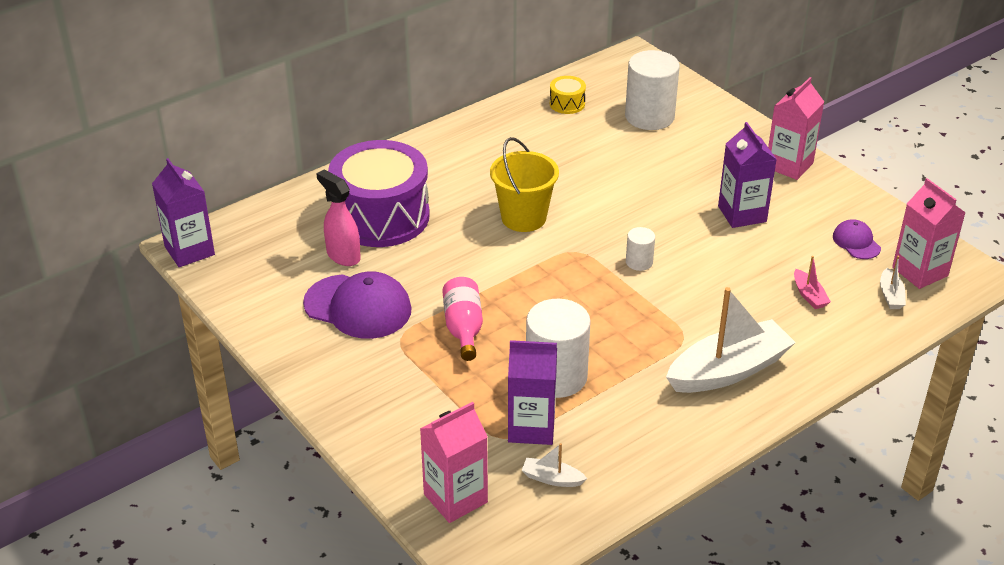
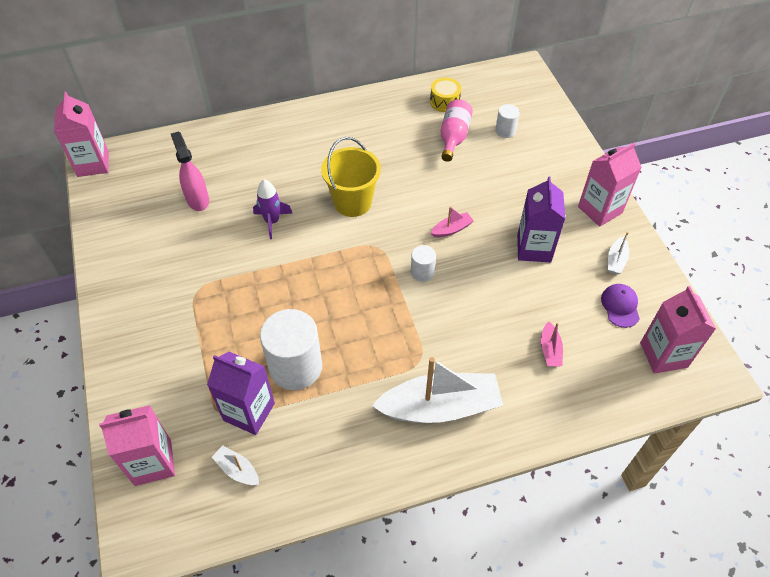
camera: 20 degrees right, 15 degrees up
(189, 251) = (93, 164): purple carton -> pink carton
(358, 307) = (182, 251): purple cap -> none
(381, 216) = (245, 171): purple drum -> none
(444, 256) = (272, 221): none -> purple rocket
(463, 328) = (249, 296): pink bottle -> pink bottle (453, 137)
(646, 217) = (451, 229): none -> pink boat
(649, 116) = (505, 130): white cylinder -> white cylinder, size x0.48
(890, 295) = (624, 372): white boat -> white boat (616, 260)

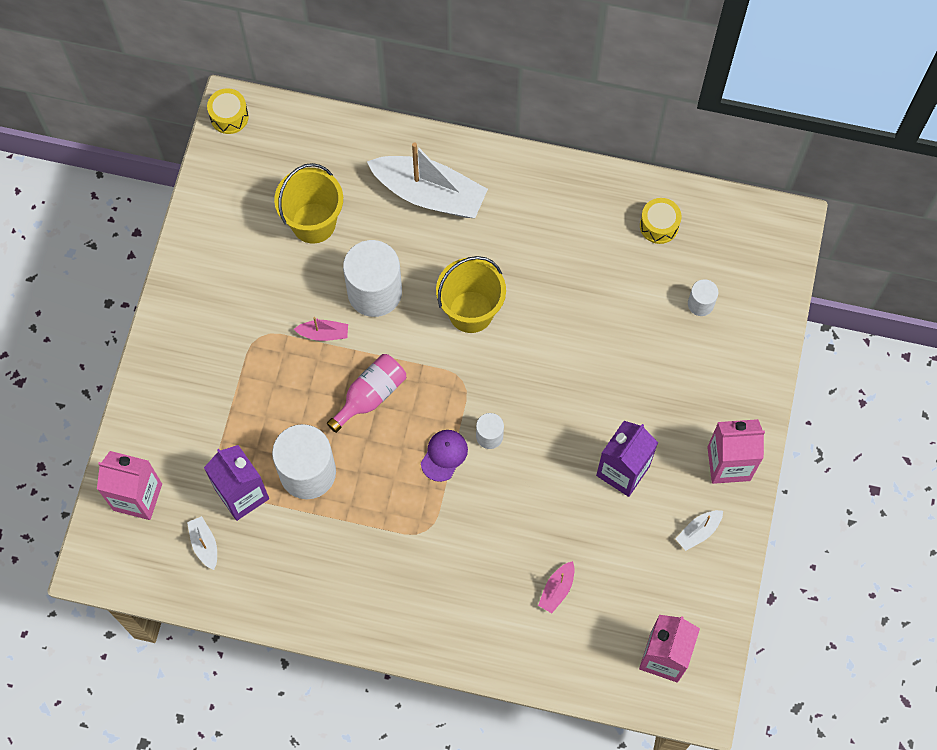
camera: 30 degrees right, 15 degrees up
(93, 164) = (229, 116): pink carton -> yellow drum
(197, 200) = (313, 223): pink spray bottle -> yellow bucket
(272, 221) = (374, 292): purple rocket -> white cylinder
(440, 407) = (414, 587): white boat -> white boat (429, 194)
(451, 229) = (552, 401): pink boat -> pink boat (323, 333)
(453, 137) = (635, 282): pink bottle -> pink bottle (370, 395)
(620, 306) = (662, 584): purple cap -> purple cap (444, 455)

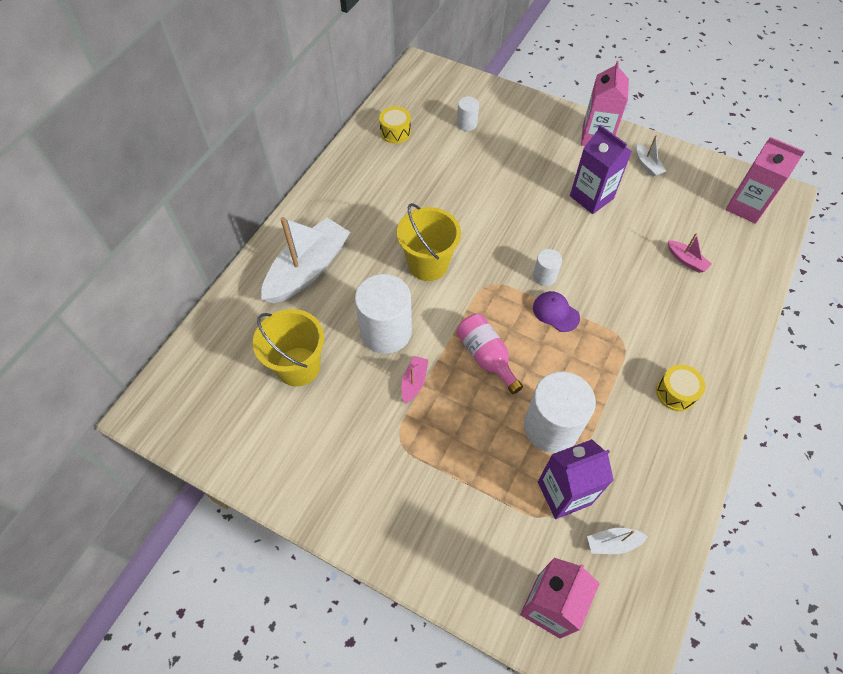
camera: 75 degrees left, 10 degrees down
(229, 116) = (151, 417): yellow drum -> yellow drum (676, 393)

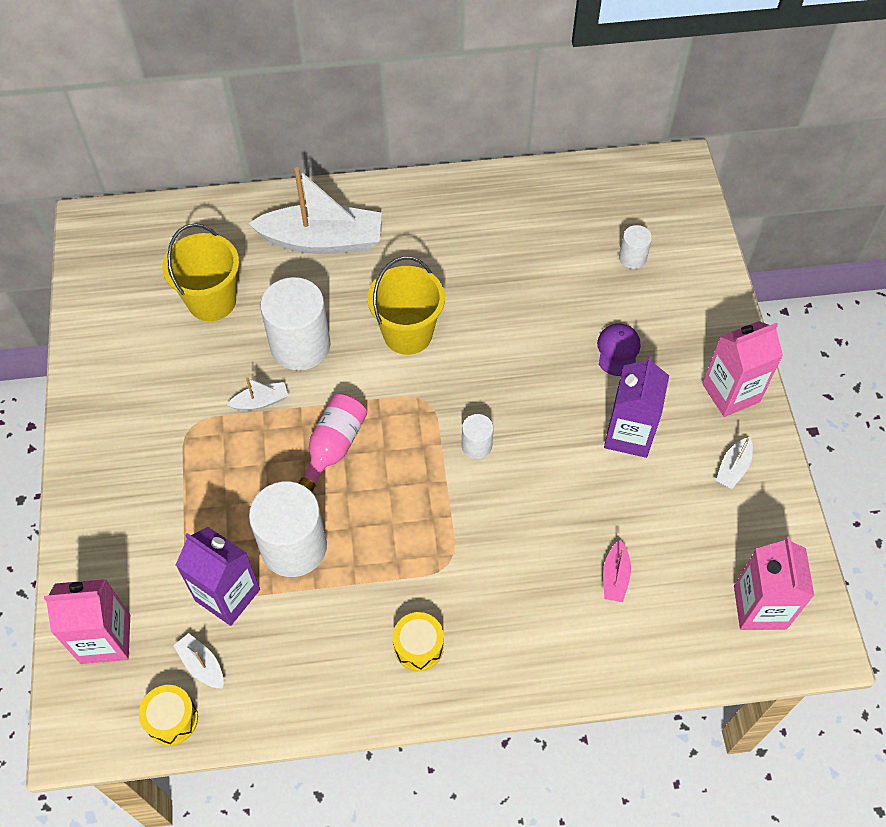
camera: 55 degrees right, 0 degrees up
(395, 132) = (560, 202): yellow drum -> yellow drum (172, 719)
(414, 382) = (260, 402): pink boat -> white boat
(555, 312) = (436, 480): purple cap -> purple cap (618, 350)

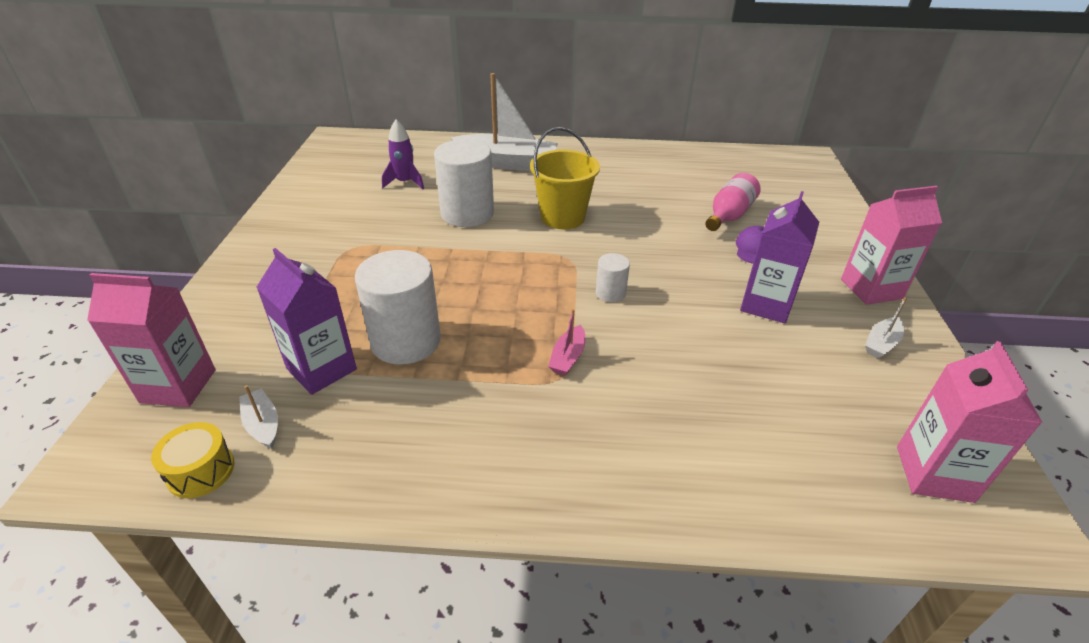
camera: 10 degrees right, 20 degrees down
(212, 301) = (405, 182): yellow bucket -> purple rocket
(260, 402) = (418, 241): white boat -> none
(334, 446) = (473, 276): pink bottle -> pink bottle (729, 215)
(418, 646) = (509, 446): yellow drum -> none
(615, 577) = (750, 416): pink boat -> pink boat (568, 357)
(632, 258) = (769, 198): white cylinder -> none

